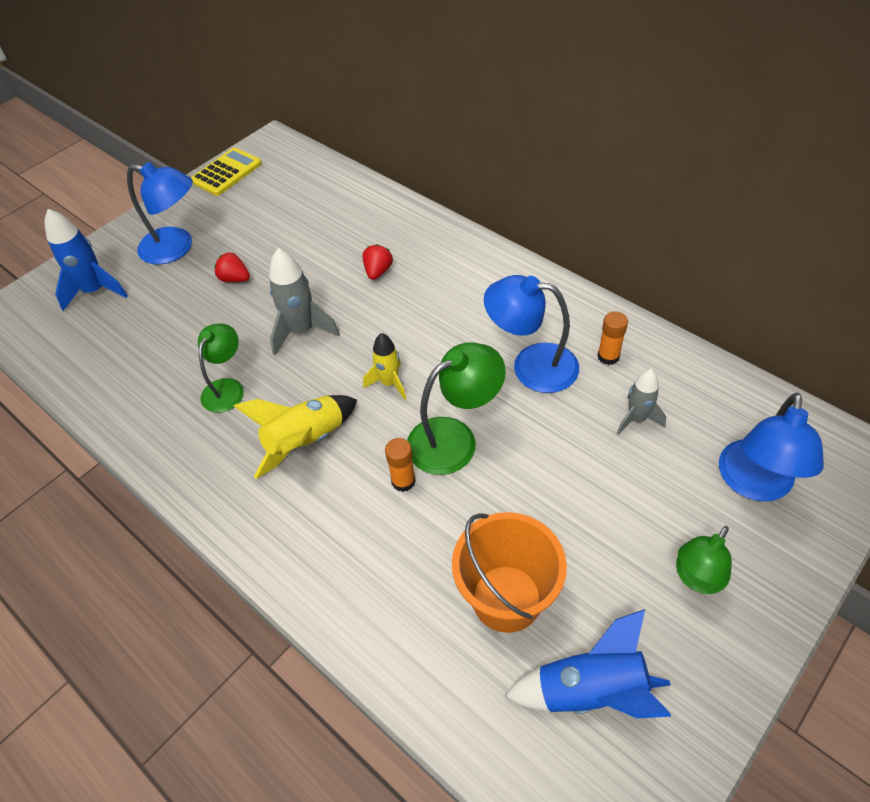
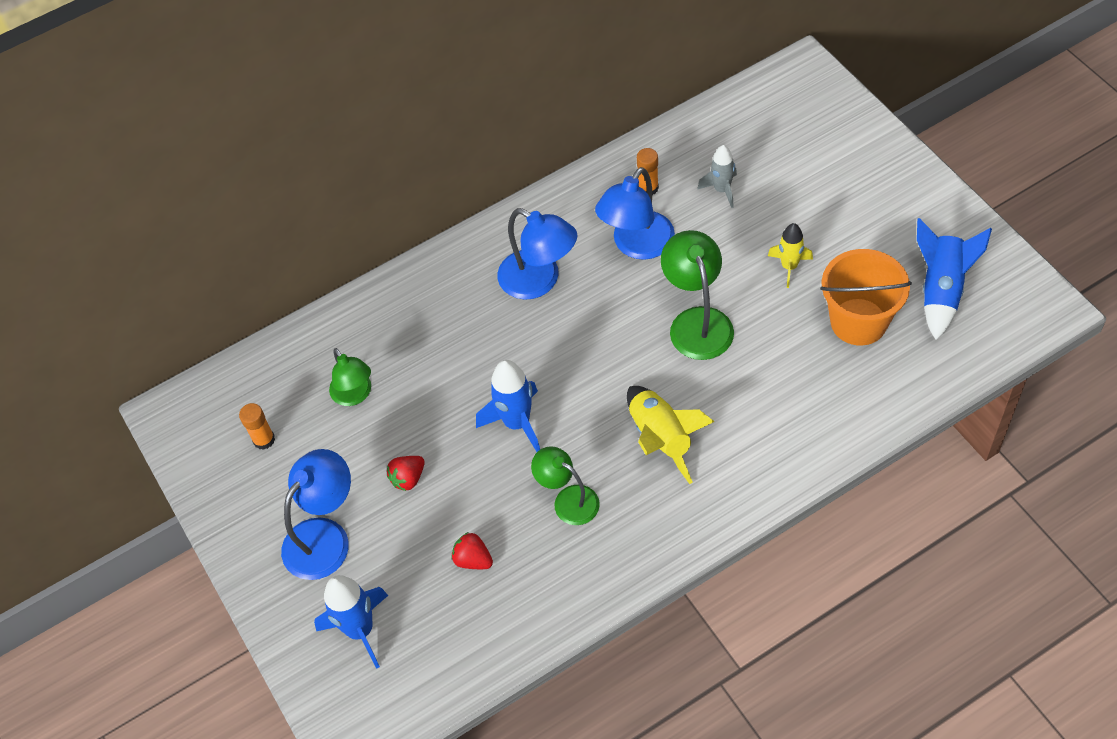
camera: 70 degrees left, 5 degrees up
(226, 172) = (205, 470): yellow calculator -> none
(302, 331) = (517, 423): grey rocket -> blue rocket
(378, 271) = (459, 341): red strawberry -> red strawberry (473, 559)
(389, 383) = (615, 359): yellow rocket -> yellow rocket (789, 267)
(403, 481) = (729, 369): orange glue stick -> orange glue stick (264, 440)
(696, 578) = (873, 201): green lamp -> green lamp (355, 395)
(754, 484) = (806, 139): blue lamp -> blue lamp (539, 281)

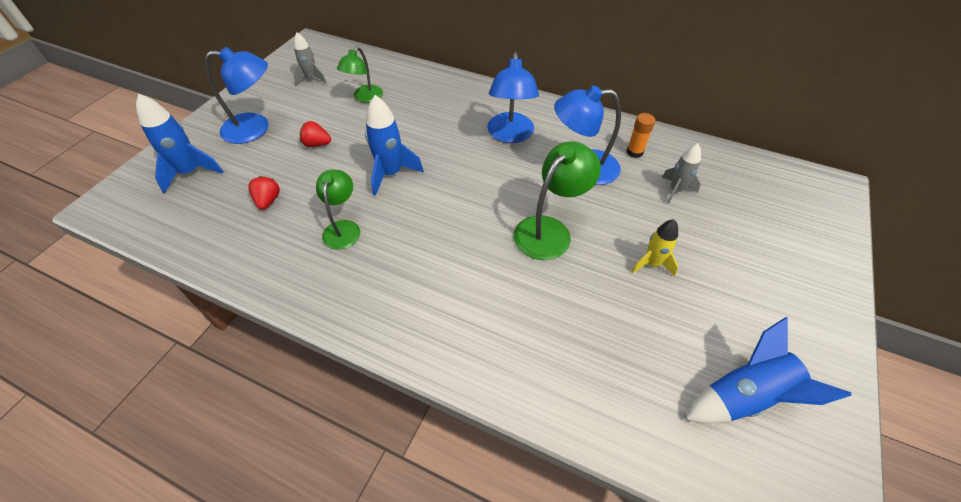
camera: 50 degrees right, 5 degrees down
(264, 440) = (311, 79): orange glue stick -> grey rocket
(661, 438) = (430, 257): yellow rocket -> none
(858, 322) = (646, 341): orange bucket -> none

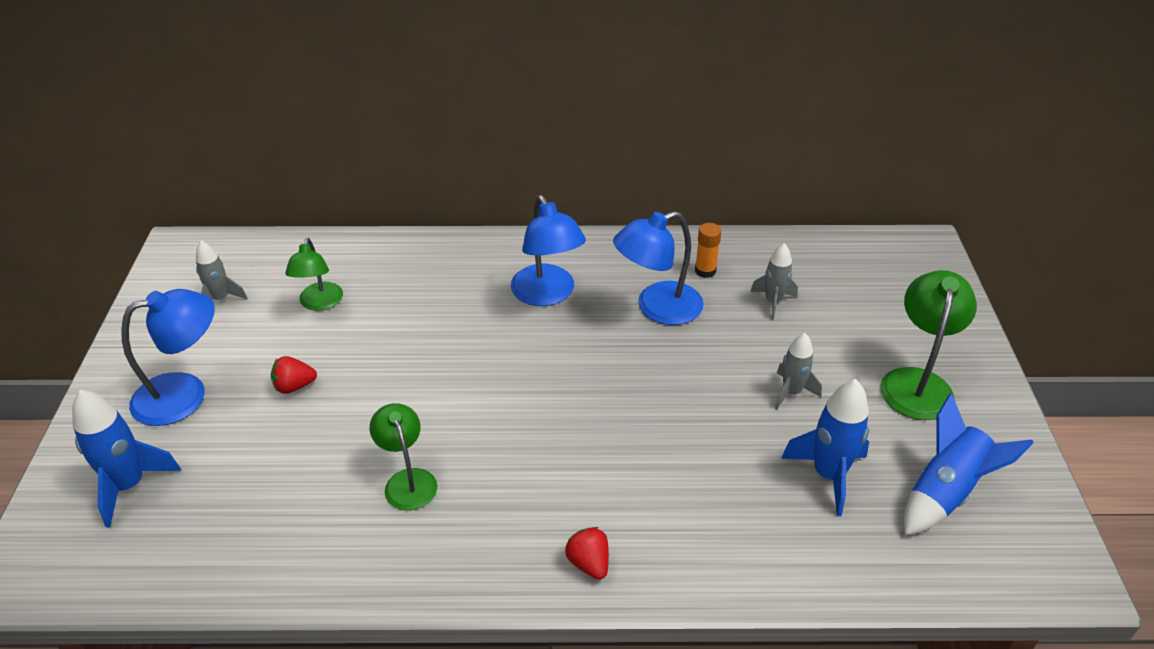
camera: 25 degrees left, 10 degrees down
(268, 201) = (278, 483): red strawberry -> red strawberry (589, 563)
(391, 174) = (425, 392): blue rocket -> blue rocket (828, 475)
(549, 230) = (662, 394): green lamp -> green lamp (917, 382)
(651, 264) = (791, 392): yellow rocket -> grey rocket

